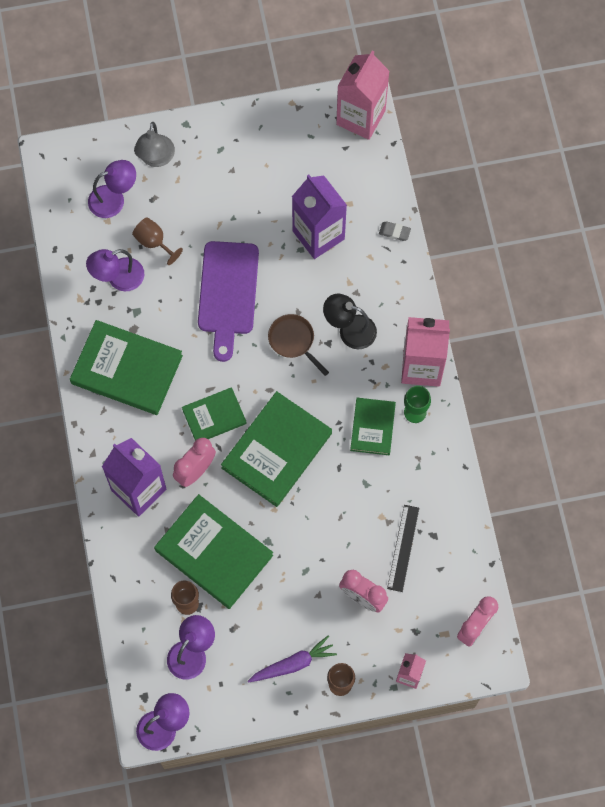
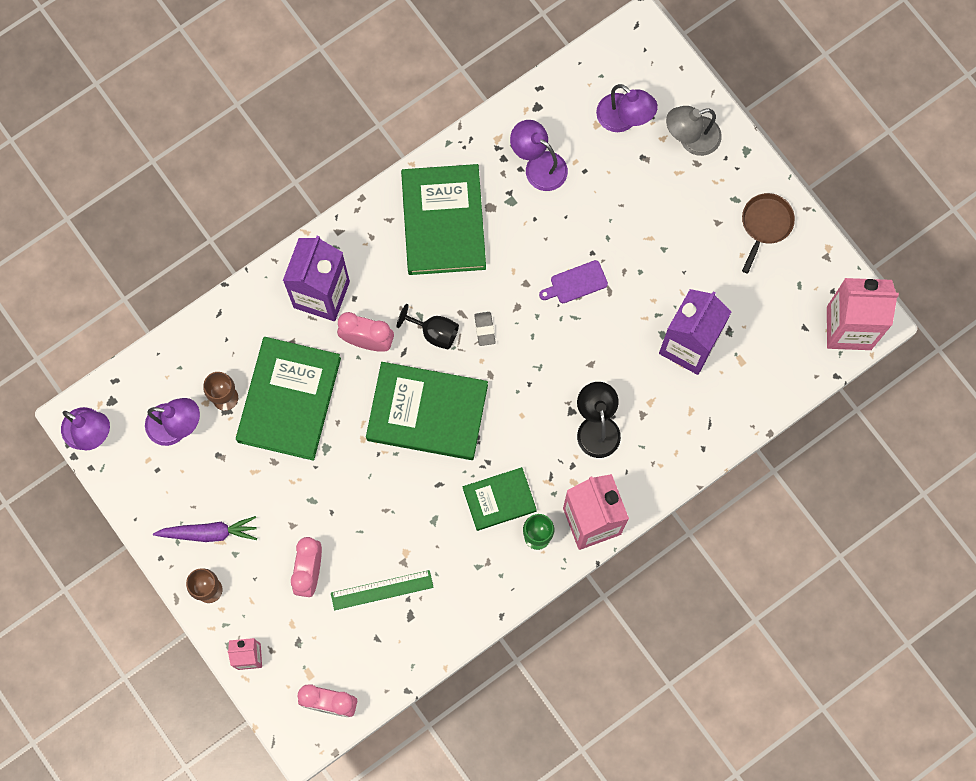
camera: 65 degrees right, 5 degrees up
(154, 242) = (596, 182): brown goblet -> none
(214, 416) = (434, 332): green book -> black goblet
(227, 293) = (576, 283): purple cutting board -> purple cutting board, size x0.47
(293, 341) = (556, 374): brown pan -> brown pan (765, 224)
(293, 664) = (209, 532): purple carrot -> purple carrot turned 45 degrees counterclockwise
(394, 232) = (732, 424): grey eraser -> grey eraser (484, 329)
(403, 548) = (382, 590): black ruler -> green ruler

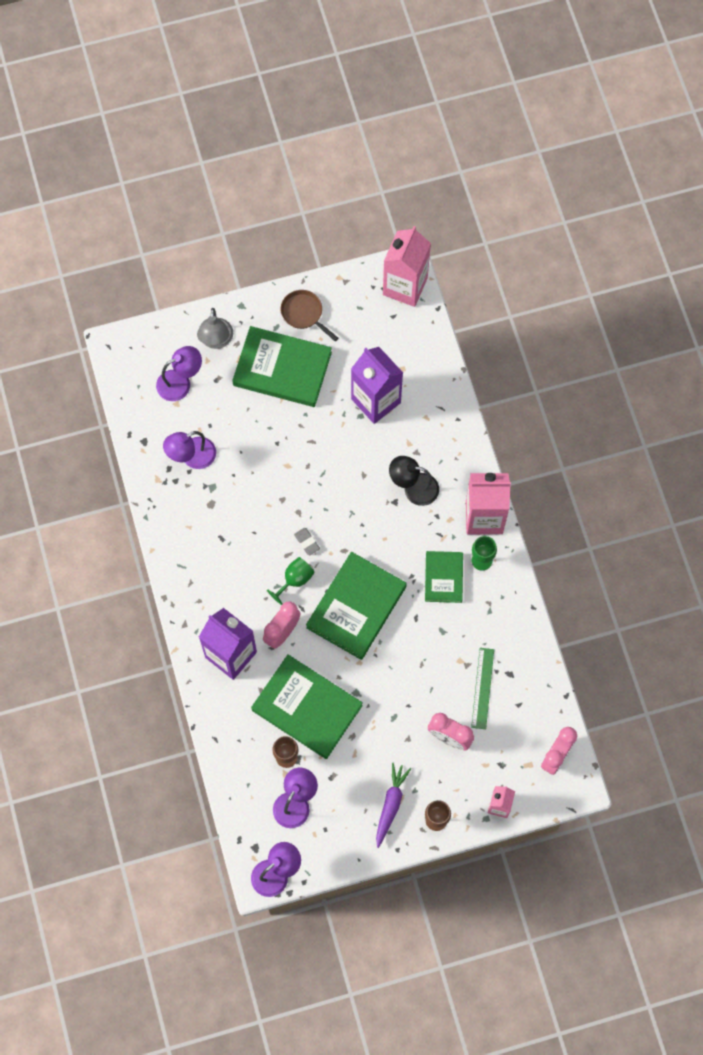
camera: 70 degrees left, 5 degrees down
(434, 332) = (295, 580): black goblet -> green goblet
(443, 222) = (208, 543): green book -> green book (282, 369)
(484, 329) = (307, 542): grey eraser -> grey eraser turned 45 degrees clockwise
(576, 283) = (296, 463): purple cutting board -> none

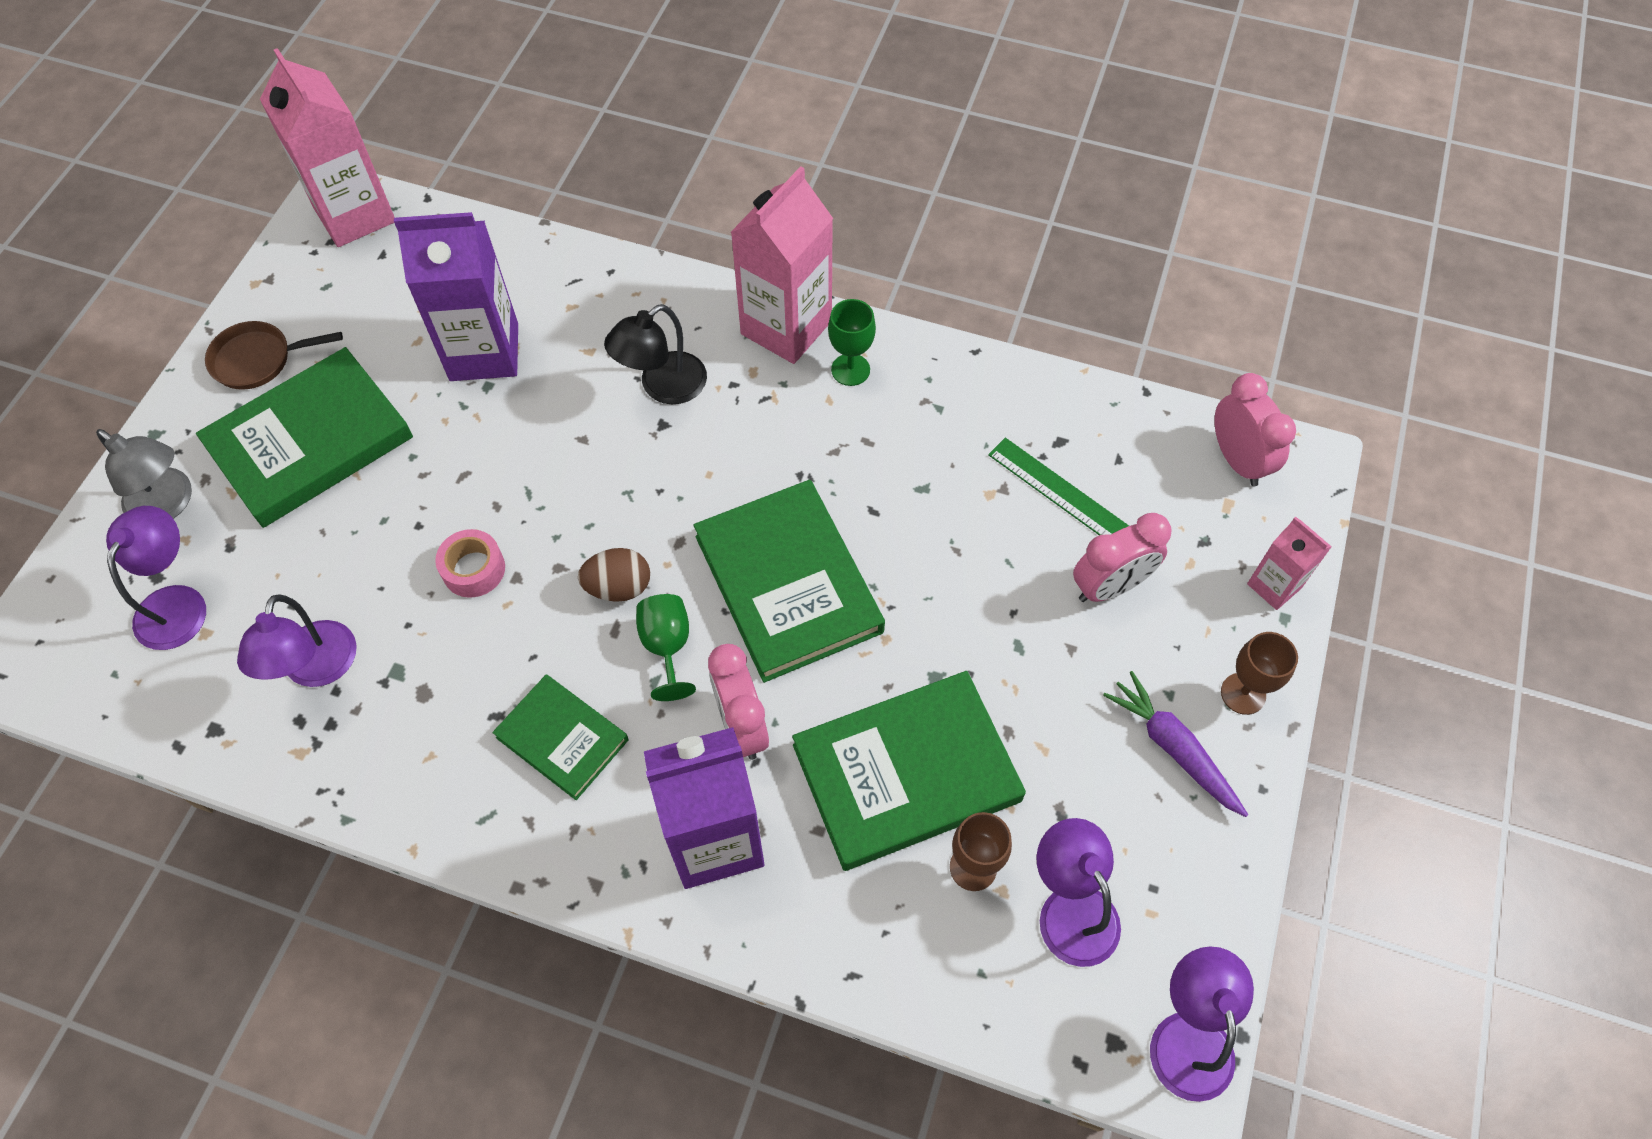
camera: 55 degrees left, 10 degrees down
(274, 480) = (474, 569): none -> pink tape
(307, 542) = (619, 587): grey eraser -> brown egg
(444, 578) = (838, 434): green book -> green book (562, 738)

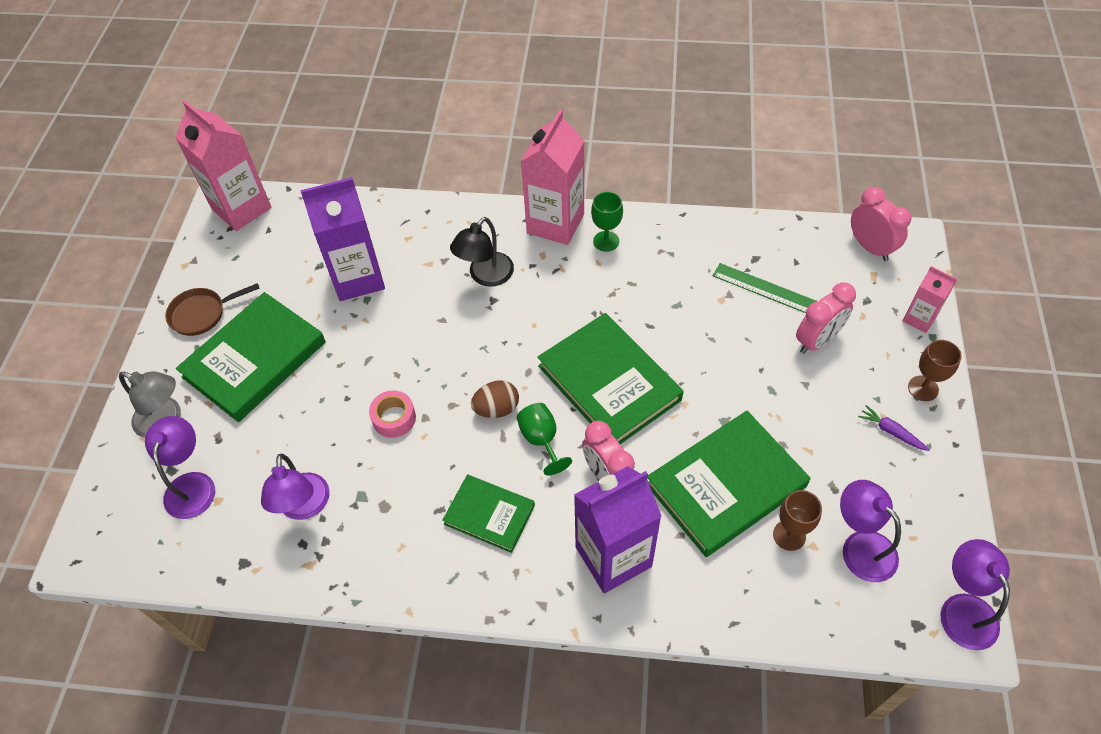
camera: 10 degrees left, 5 degrees down
(1173, 748) = (891, 432): purple carrot -> purple carrot, size x0.62

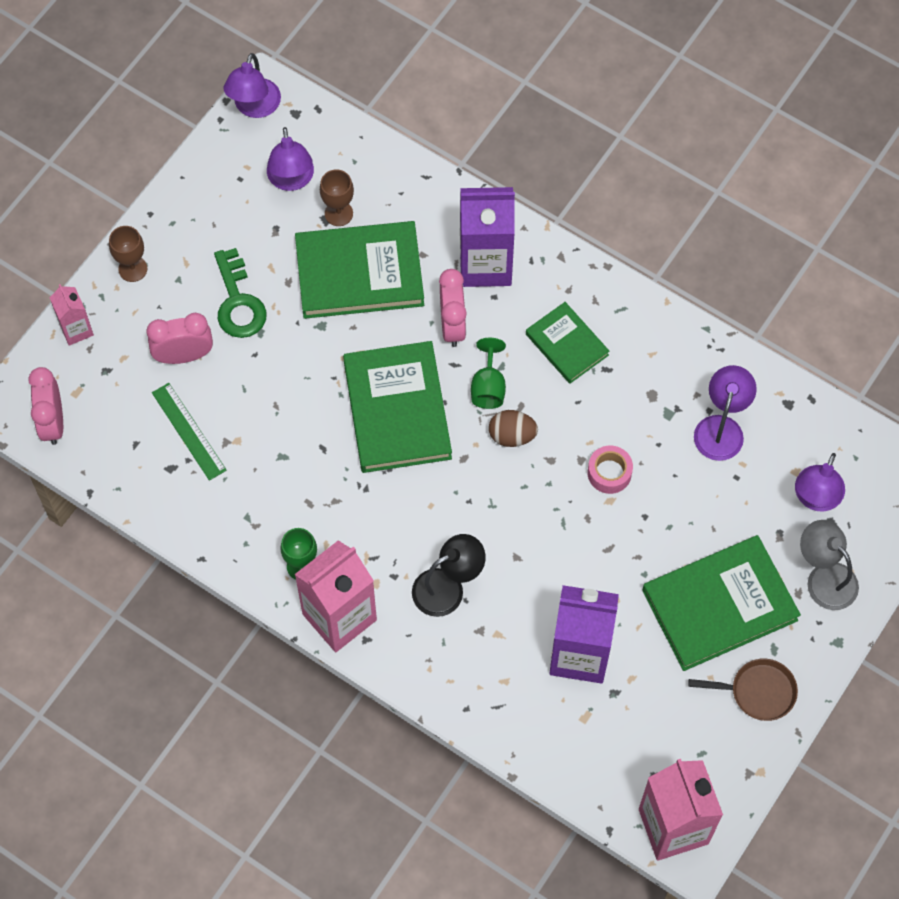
camera: 155 degrees left, 10 degrees up
(811, 405) = (238, 302): none -> green key
(891, 432) = (192, 248): purple carrot -> none

